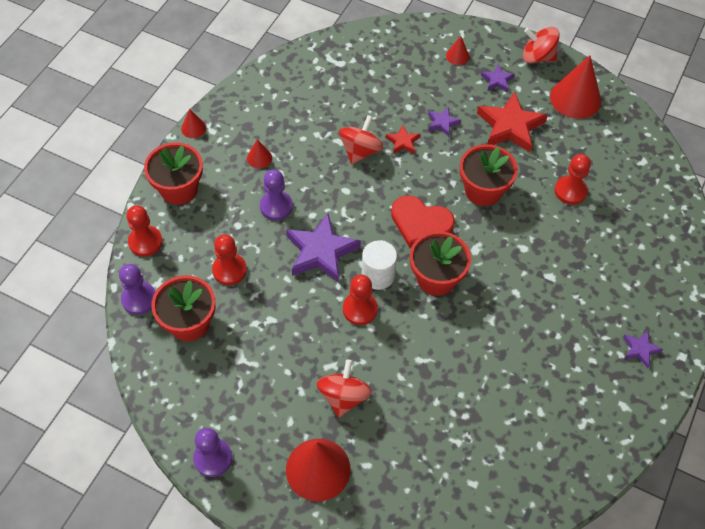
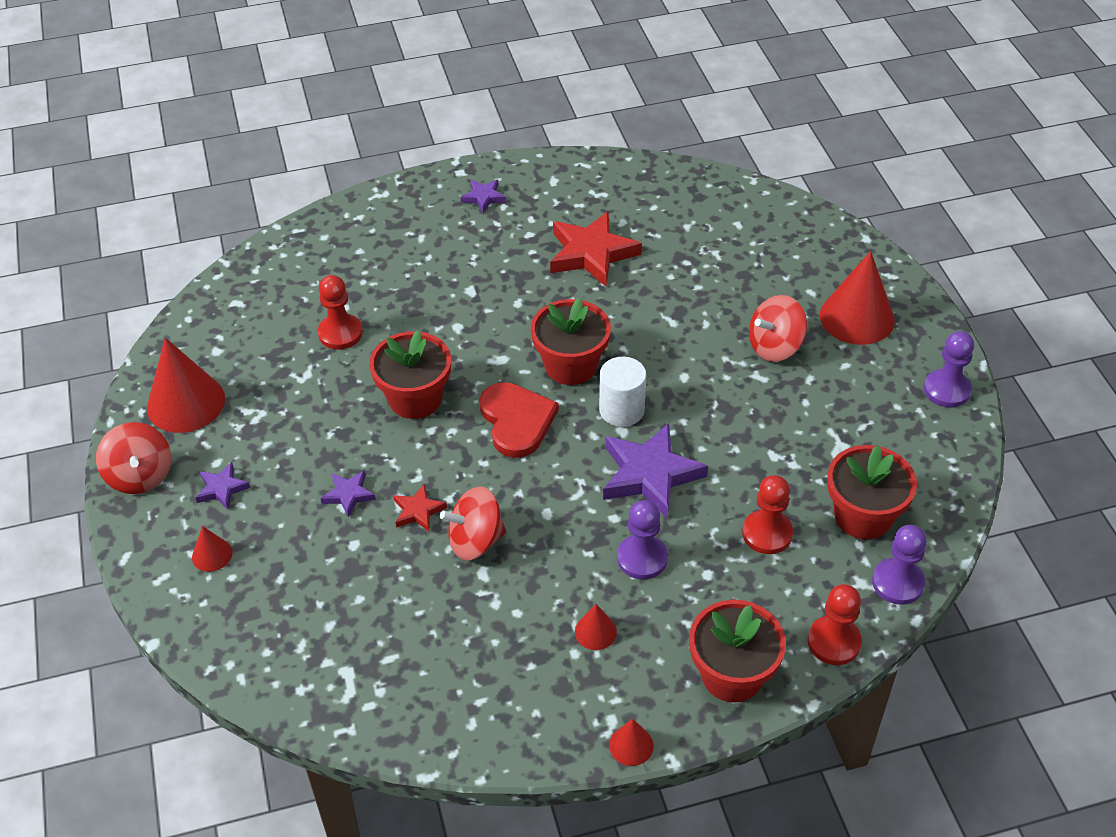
camera: 130 degrees left, 10 degrees down
(360, 309) = (676, 397): red pawn -> none
(510, 126) = (291, 432): red star -> red star (591, 253)

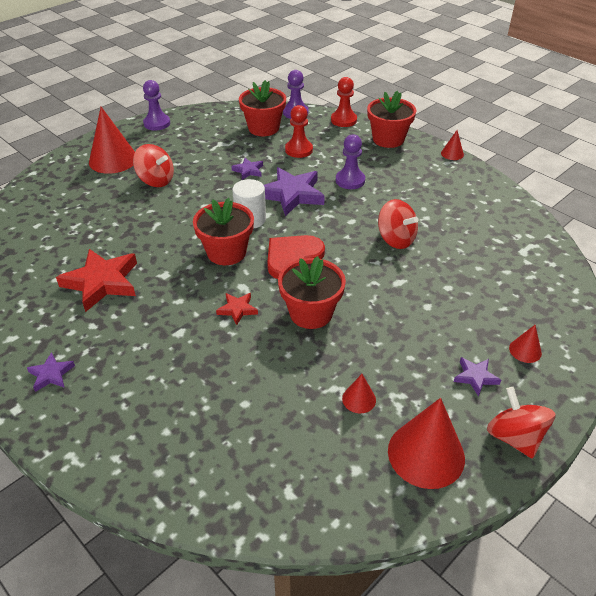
camera: 120 degrees left, 5 degrees down
(140, 475) = (514, 437): red spinning top -> red spinning top turned 60 degrees counterclockwise
(340, 333) = (276, 390): red pawn -> none
(348, 495) = (416, 307): purple star -> purple star (248, 171)
(418, 511) = (398, 270): red star -> red star (237, 309)
(595, 631) = (407, 181): red cone -> red cone (359, 399)

